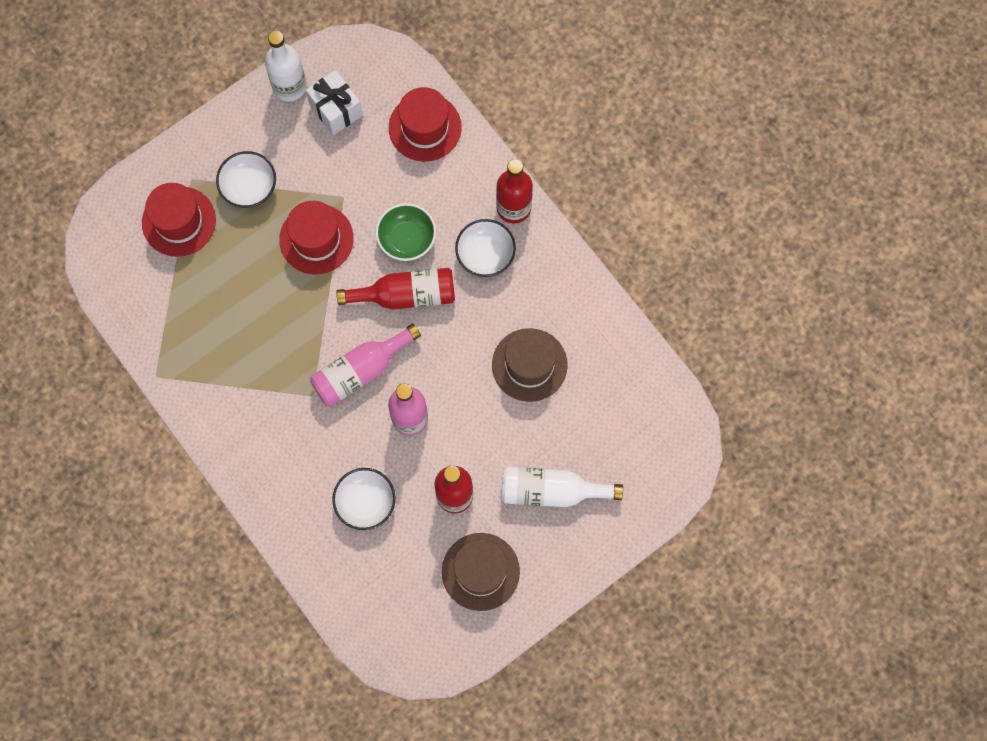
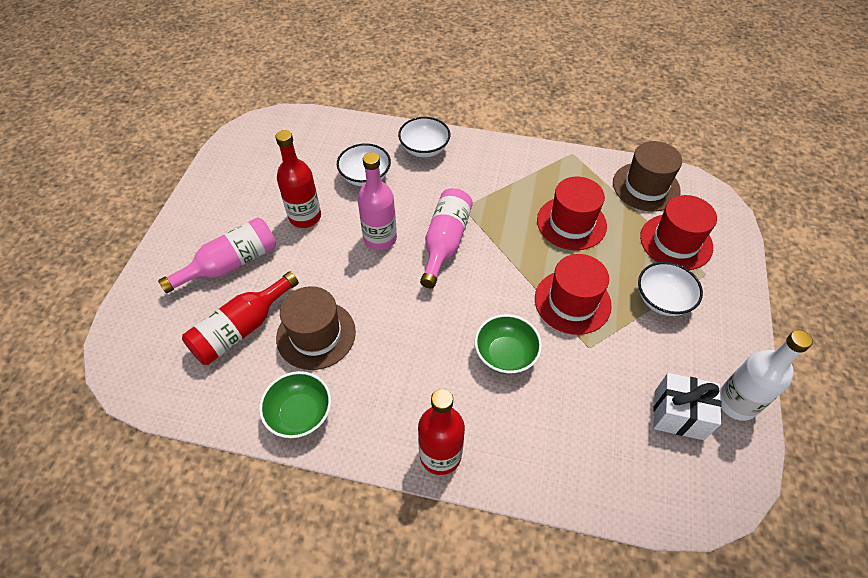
camera: 140 degrees right, 20 degrees down
(406, 295) = (463, 313): red bottle -> red bottle (241, 329)
(425, 127) = (591, 464): red hat -> red hat (571, 223)
(480, 571) = (250, 190): brown hat -> brown hat (646, 187)
(485, 255) = (428, 392): white bowl -> white bowl (424, 149)
(551, 491) = (230, 264): white bottle -> pink bottle
(584, 309) = (300, 414): none -> green bowl

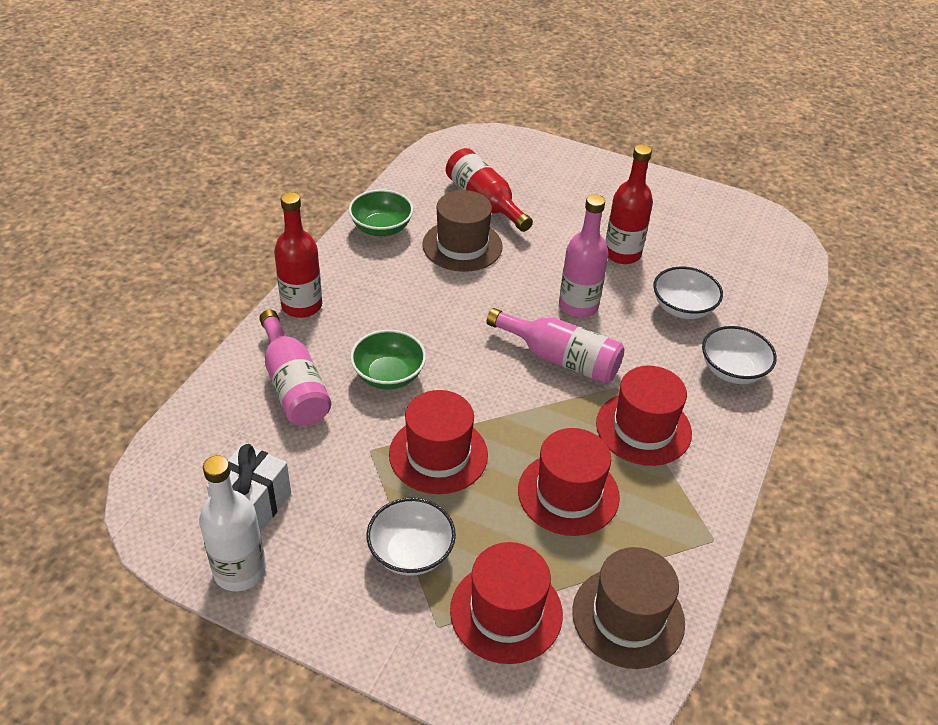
camera: 100 degrees right, 10 degrees down
(230, 264) = (566, 200): pink bottle -> pink bottle (293, 385)
(497, 190) = (643, 428): none -> red hat

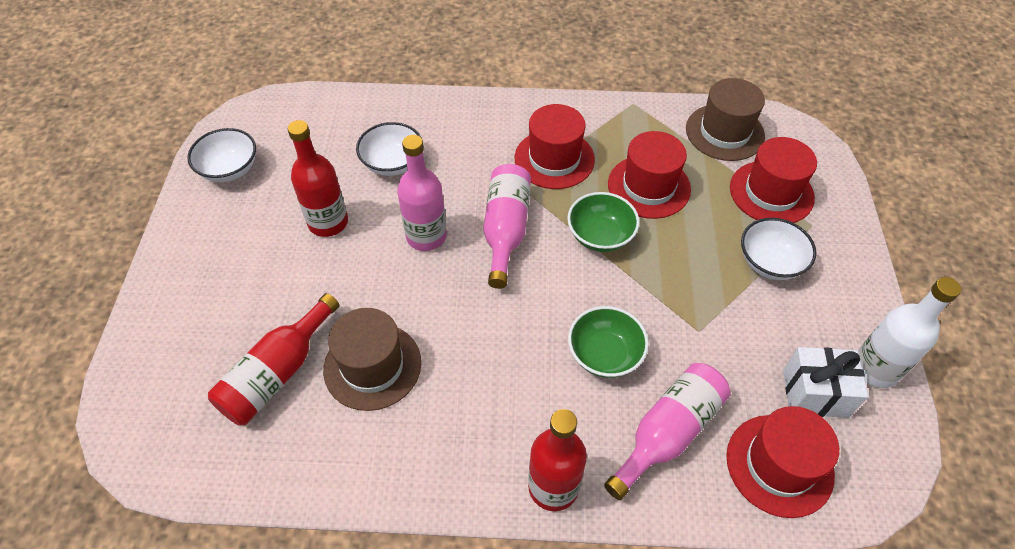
camera: 110 degrees left, 10 degrees up
(381, 228) = (373, 466): green bowl -> green bowl (600, 235)
(438, 454) = (669, 280): red hat -> red hat (779, 465)
(732, 370) = (457, 120): white bowl -> white bowl (229, 169)

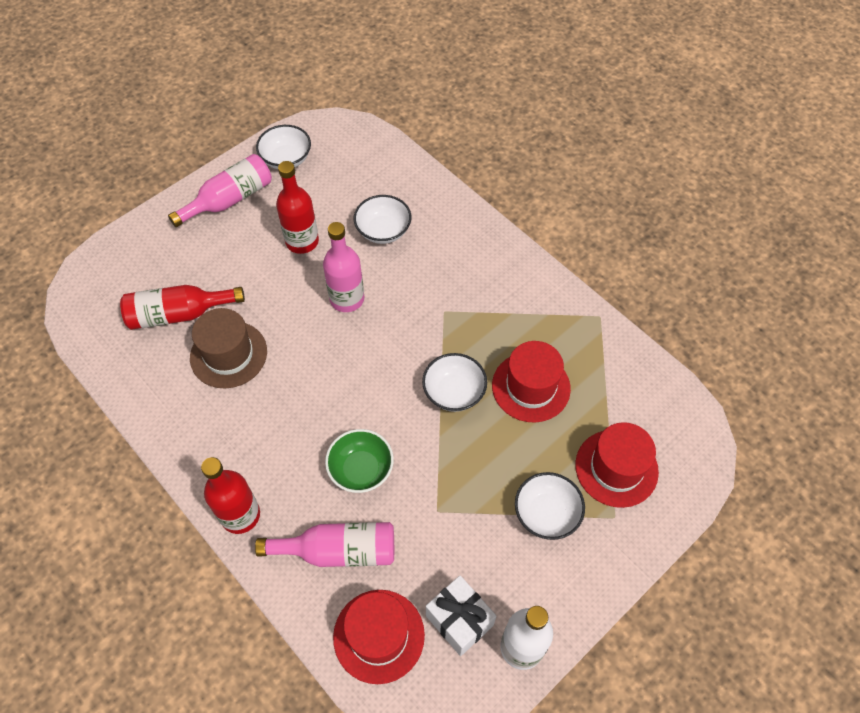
camera: 45 degrees right, 5 degrees up
(505, 230) = (398, 336): pink bottle -> pink bottle (229, 200)
(554, 159) = (490, 312): red hat -> none
(600, 235) = (454, 392): green bowl -> white bowl
(724, 132) = (642, 394): brown hat -> none

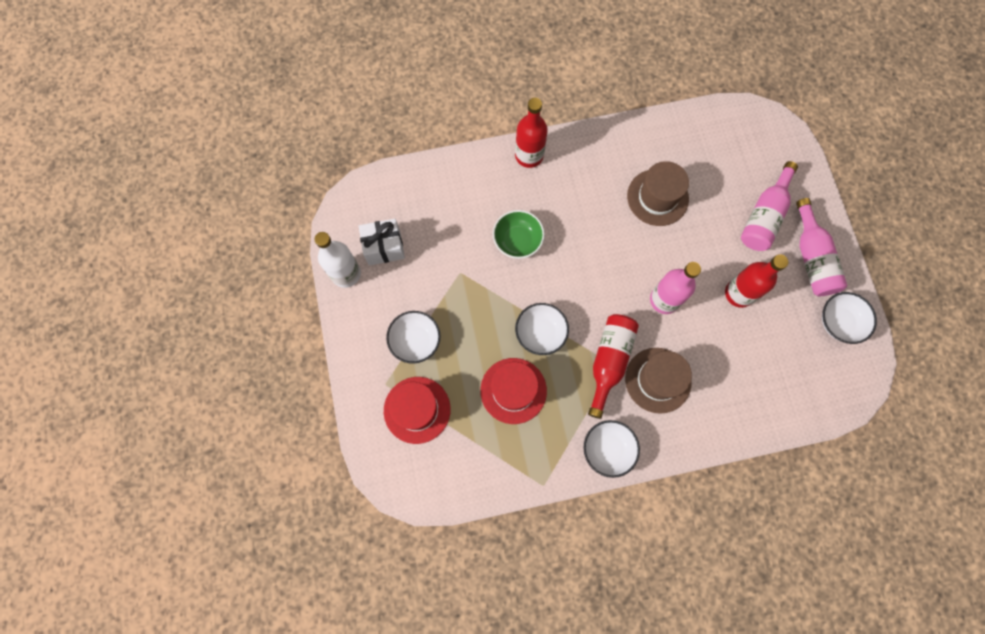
camera: 120 degrees right, 15 degrees up
(179, 314) = (711, 179): red bottle -> red bottle (609, 361)
(338, 550) = (471, 201): pink bottle -> pink bottle (764, 216)
(379, 636) = (405, 198): red hat -> none
(383, 230) = (719, 362): white bowl -> white bowl (608, 449)
(434, 270) = (658, 380): none -> brown hat

